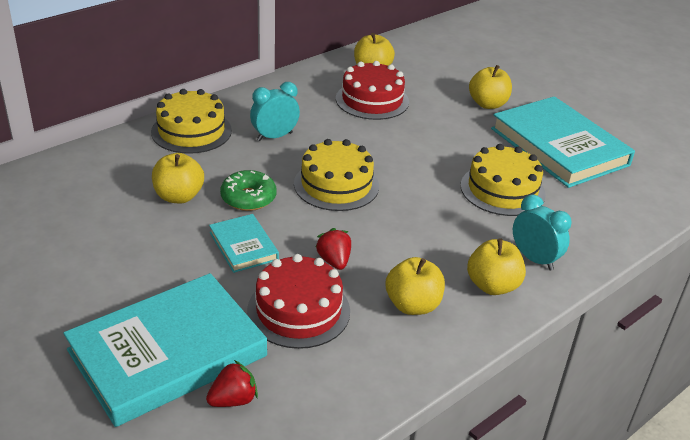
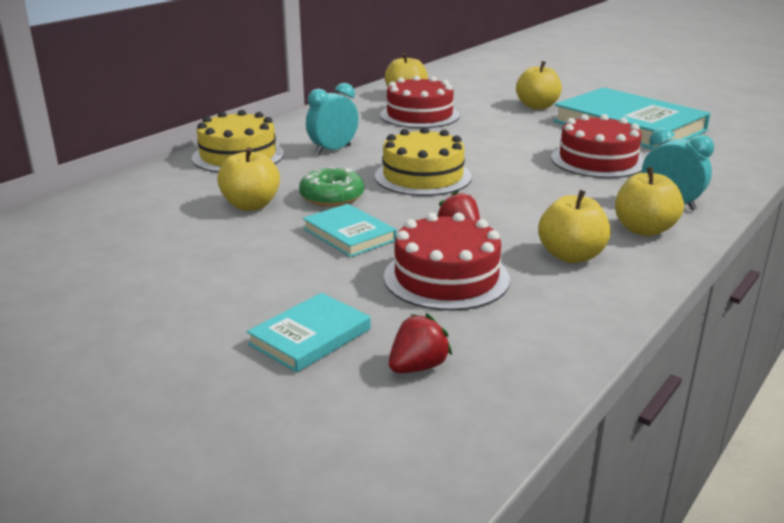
camera: 10 degrees left, 10 degrees down
(167, 353) = (310, 336): turquoise book -> turquoise book, size x0.48
(502, 190) = (597, 160): yellow cake -> red cake

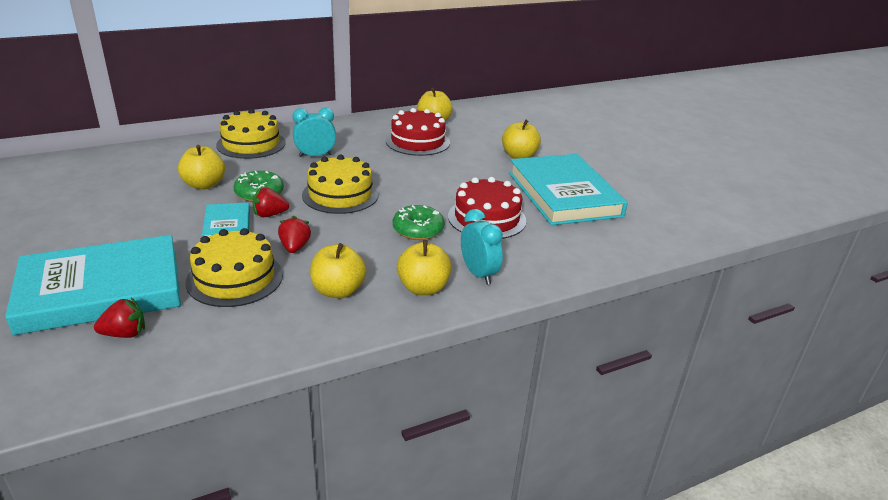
camera: 25 degrees right, 5 degrees up
(310, 336) = (101, 290): turquoise book -> turquoise book, size x2.09
(379, 212) = (270, 215): none -> red strawberry
(446, 278) = (235, 278): red cake -> yellow cake
(553, 185) = (418, 230): none -> green donut

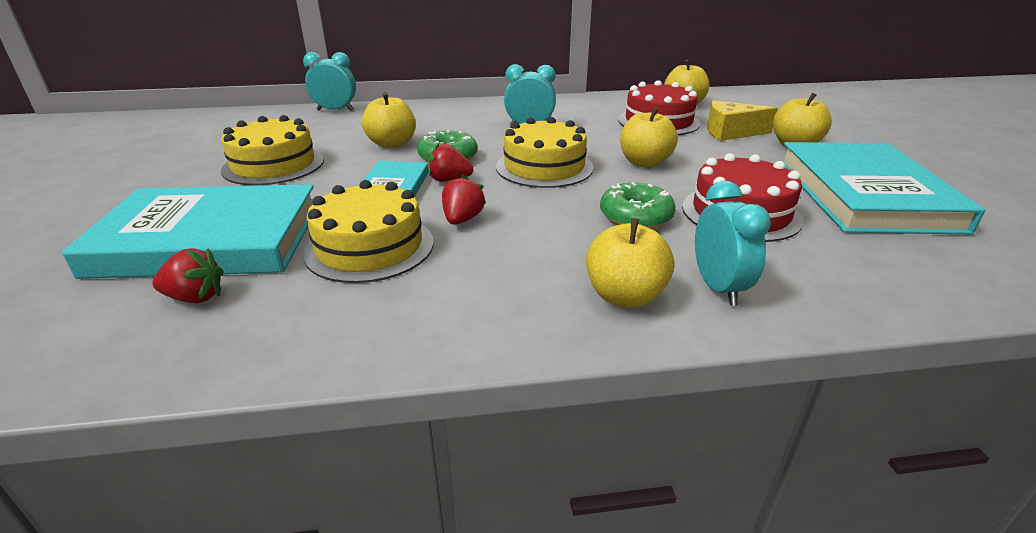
camera: 20 degrees right, 0 degrees up
(129, 152) = (335, 110): none -> turquoise clock
(251, 144) = (462, 111): yellow cake -> yellow cake (273, 165)
(338, 291) = (497, 282): yellow apple -> yellow apple (644, 162)
(473, 148) = (731, 133): none -> yellow cheese

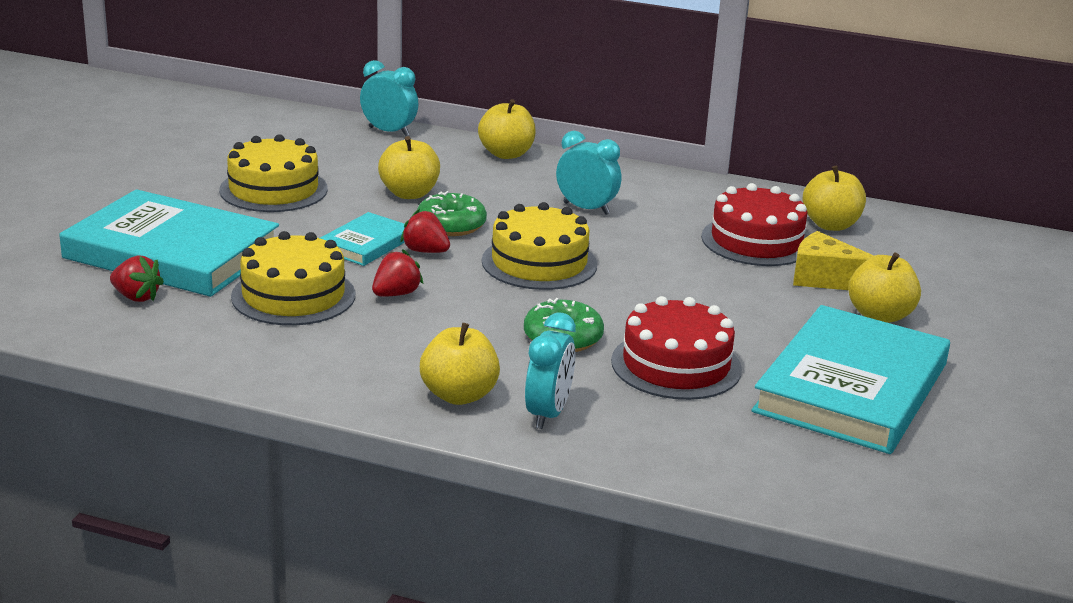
camera: 25 degrees right, 5 degrees down
(644, 162) = (657, 287): yellow apple -> yellow apple (506, 154)

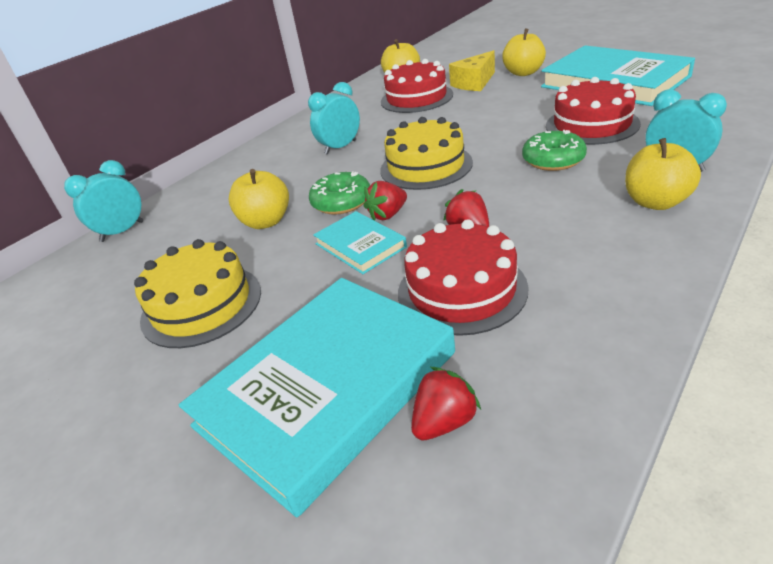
camera: 65 degrees left, 10 degrees up
(293, 295) = (462, 290): yellow cake -> red cake
(506, 154) = (220, 176): yellow apple -> none

